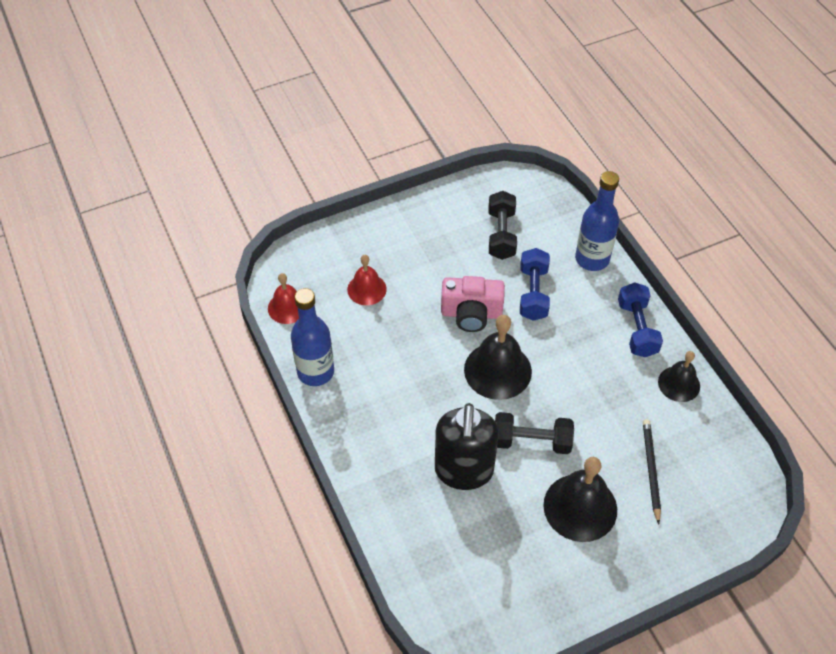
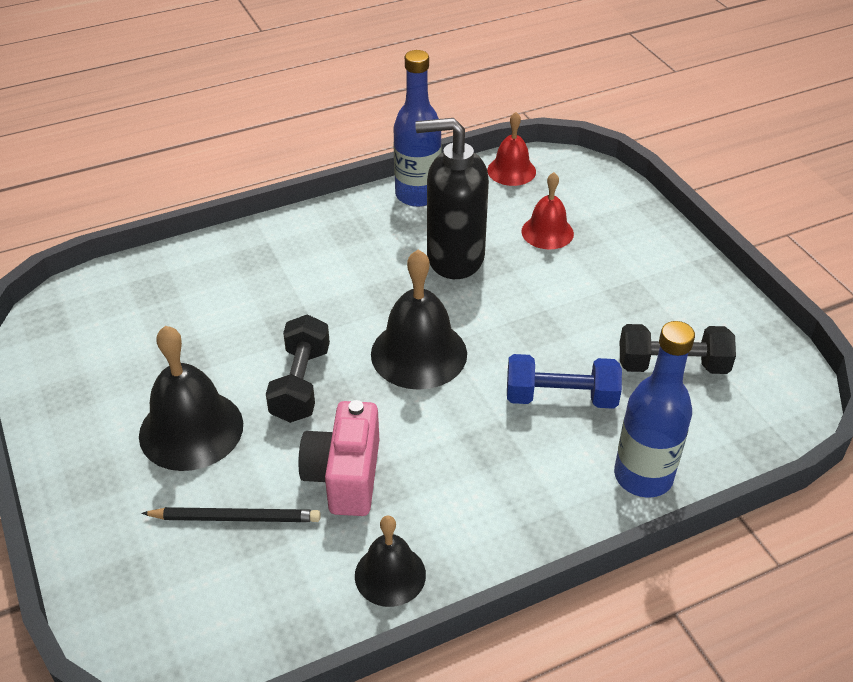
camera: 90 degrees right, 10 degrees down
(464, 471) = (265, 317): black soap dispenser -> black soap dispenser (454, 258)
(471, 314) = (515, 329): pink camera -> pink camera (344, 476)
(636, 329) = (501, 526): blue dumbbell -> none

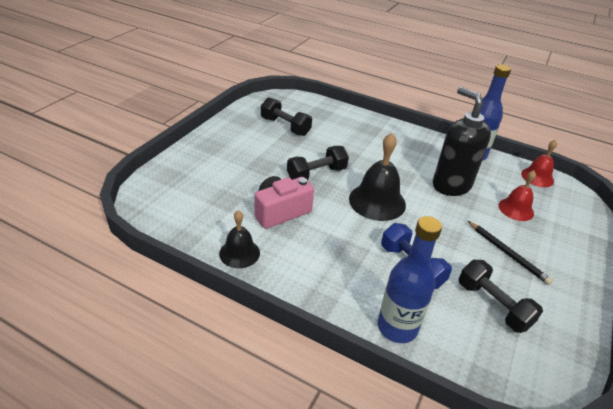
camera: 50 degrees right, 5 degrees down
(144, 351) = (285, 126): none -> black dumbbell
(191, 429) = (260, 157): black bell -> none
(235, 518) = (227, 190): black pencil -> black pencil (507, 253)

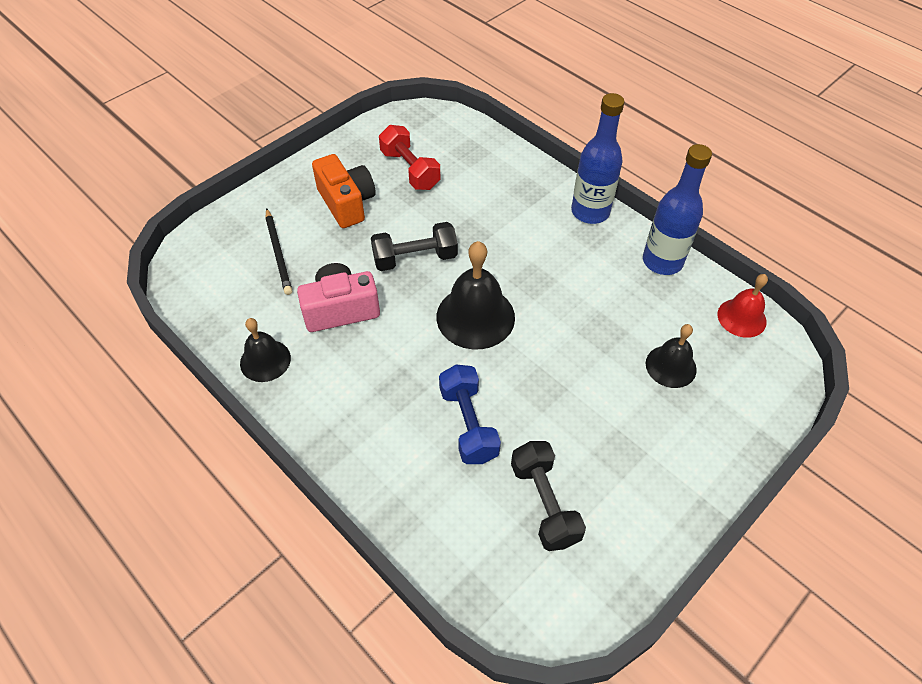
camera: 20 degrees right, 15 degrees up
(251, 149) = (347, 203): none -> orange camera
(285, 126) = (410, 170): black dumbbell -> red dumbbell
(397, 327) = (404, 503): blue bottle -> blue bottle (590, 212)
(451, 185) = (597, 308): black soap dispenser -> none
(507, 253) = (612, 433): black pencil -> black pencil (278, 253)
(516, 209) = (671, 366): red bell -> black bell

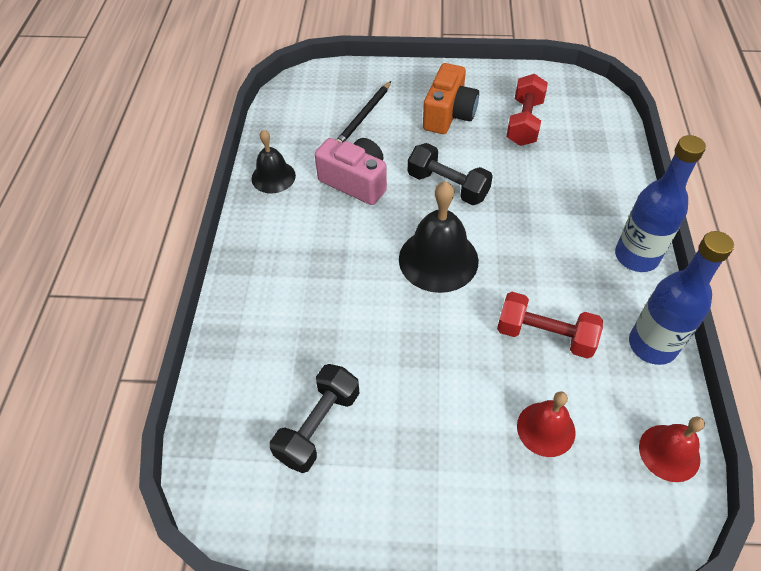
camera: 50 degrees right, 0 degrees up
(468, 424) = (339, 325): blue dumbbell -> none
(601, 308) = (545, 335): none -> red dumbbell
(671, 366) = (546, 429): black bell -> red bell

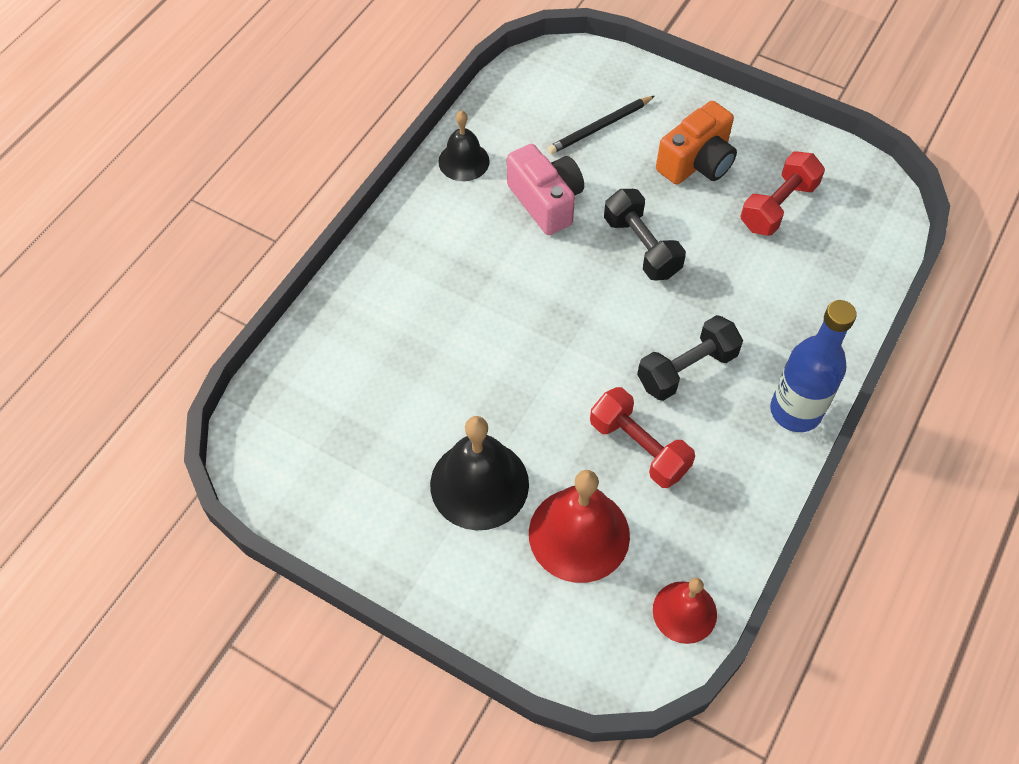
camera: 25 degrees right, 5 degrees up
(318, 426) = (369, 433): black dumbbell -> black dumbbell (687, 369)
(438, 259) = (580, 323): black bell -> black bell (479, 484)
(546, 429) = (579, 534): red bell -> red bell, size x1.63
(652, 345) = (743, 507): blue bottle -> none

